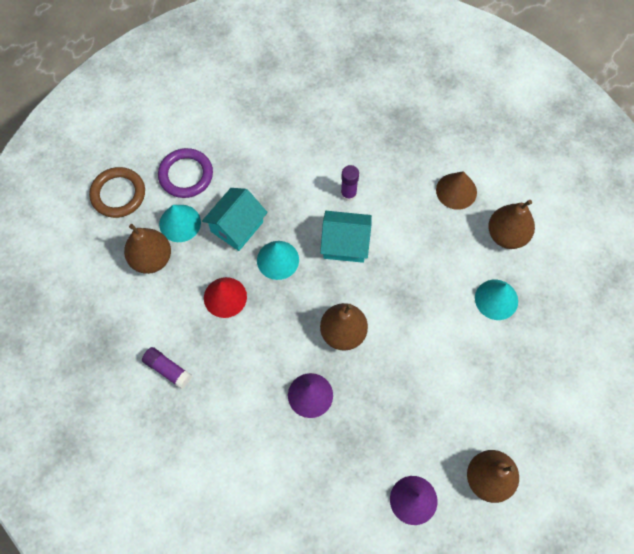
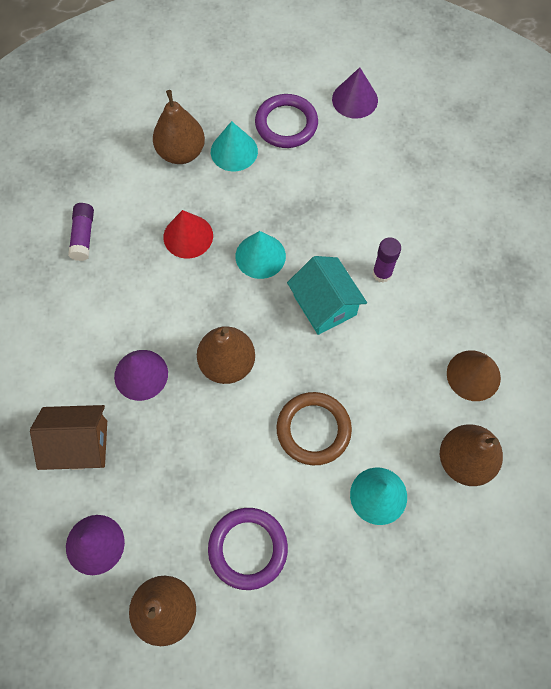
camera: 55 degrees right, 0 degrees up
(118, 194) = (224, 86): brown ring -> brown ring (313, 429)
(202, 119) = (355, 99): none -> purple cone
(237, 227) = (267, 199): turquoise house -> none
(333, 469) = (79, 444): none -> brown house
(479, 401) = (248, 548): none -> purple ring

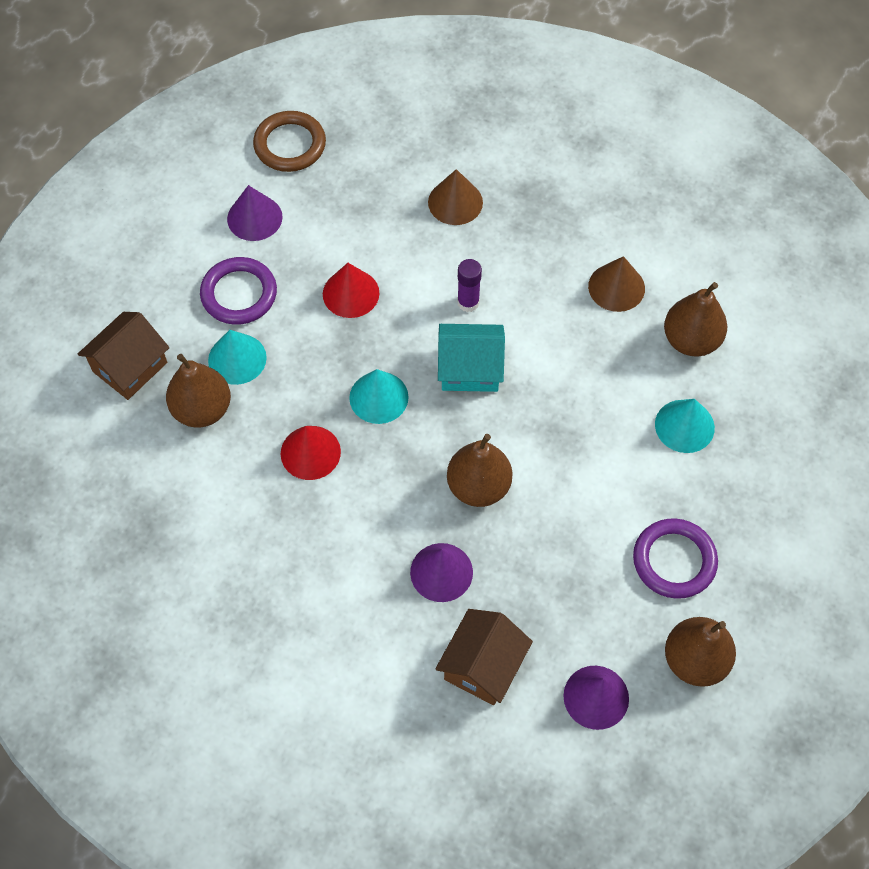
camera: 60 degrees left, 5 degrees down
(83, 236) = (240, 554): purple glue stick -> none
(187, 94) = (130, 367): none -> brown house
(313, 429) = (591, 446): brown ring -> brown ring (290, 145)
(335, 192) = (351, 293): none -> red cone
(465, 218) = (455, 202): none -> brown cone

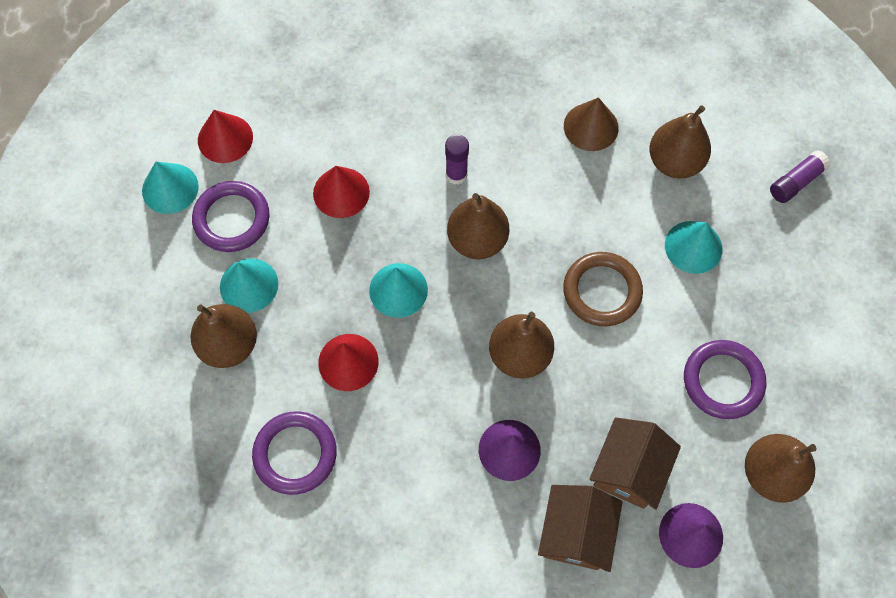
camera: 15 degrees left, 5 degrees up
(130, 367) = (144, 320): brown house -> brown house (629, 470)
(189, 252) = (170, 188): none -> turquoise cone
(235, 524) = (295, 454): none -> purple ring
(254, 218) = (225, 138): purple cone -> red cone
(290, 145) = (238, 57): brown ring -> brown ring (602, 291)
(455, 202) = (415, 78): brown cone -> none
(470, 369) = (477, 240): turquoise house -> brown pear
(810, 388) = (796, 182): none -> purple glue stick

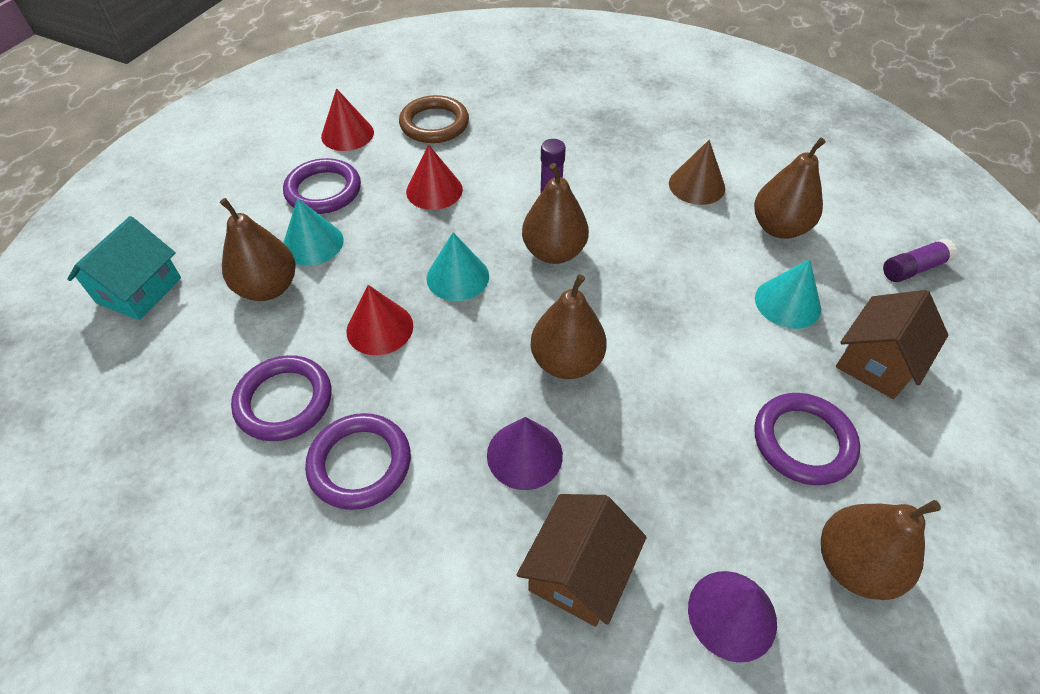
camera: 15 degrees right, 15 degrees down
(109, 378) = (139, 290): none -> turquoise house
(170, 188) = (280, 159): turquoise cone -> none
(381, 492) = (360, 464): none -> purple ring
(602, 291) = (675, 322): brown ring -> brown ring (434, 124)
(629, 470) = (665, 513): brown house -> brown house (877, 362)

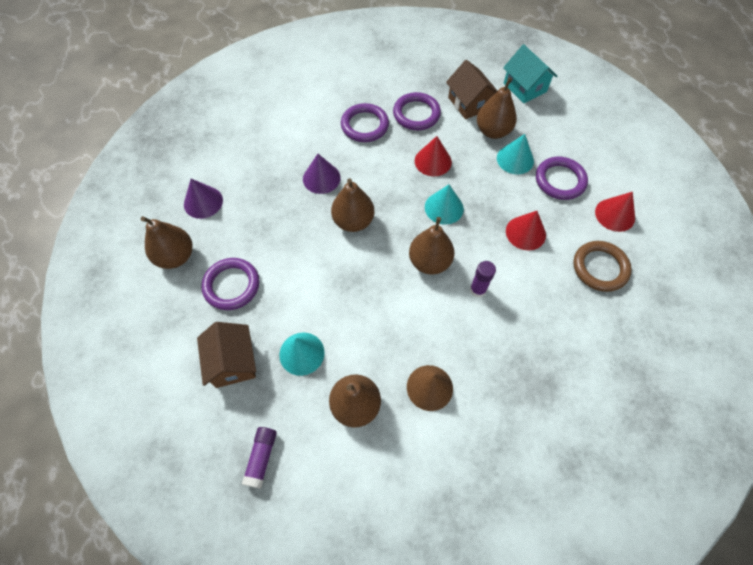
camera: 125 degrees right, 10 degrees up
(579, 571) = (261, 167): brown house -> brown house (469, 103)

